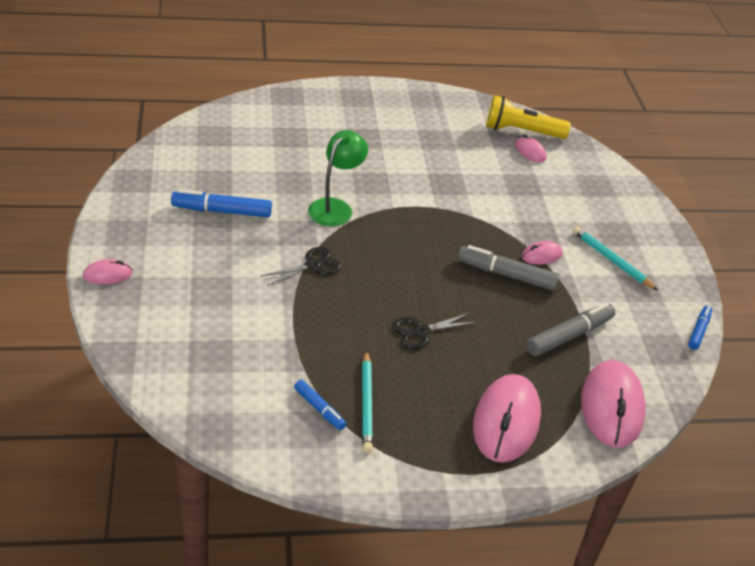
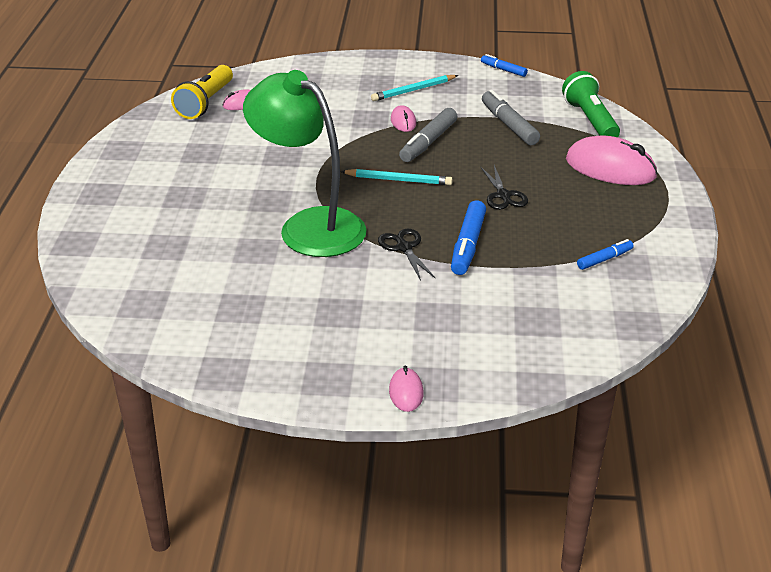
camera: 75 degrees left, 5 degrees down
(222, 211) = (301, 303): blue marker -> blue marker (468, 245)
(335, 207) = (309, 226): green lamp -> green lamp, size x1.72
(366, 404) = (596, 234): turquoise pencil -> turquoise pencil (399, 180)
(611, 407) = (590, 120): pink mouse -> green flashlight

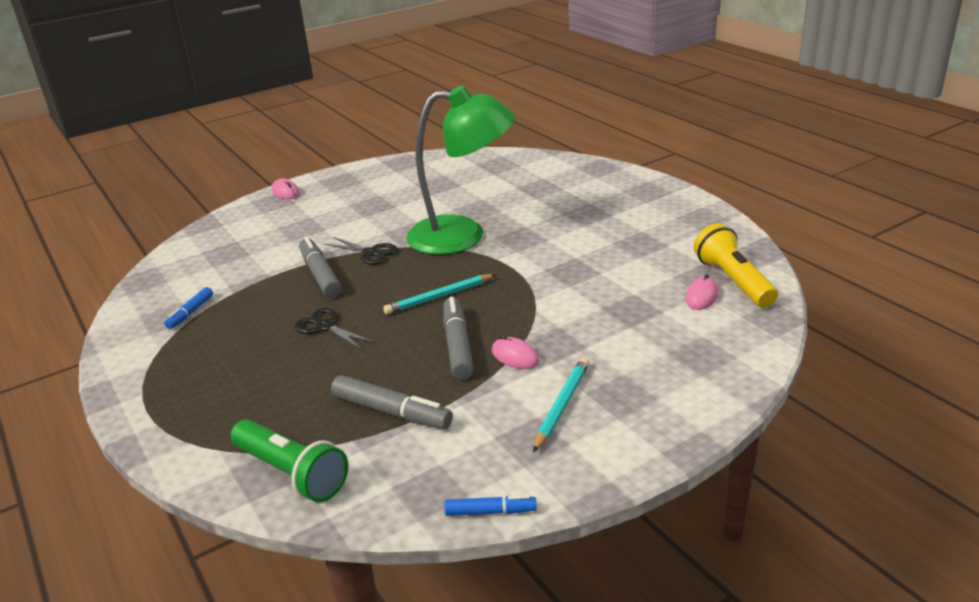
camera: 145 degrees right, 5 degrees down
(468, 245) = (320, 275): blue marker -> grey marker
(610, 168) = (227, 409): pink mouse -> none

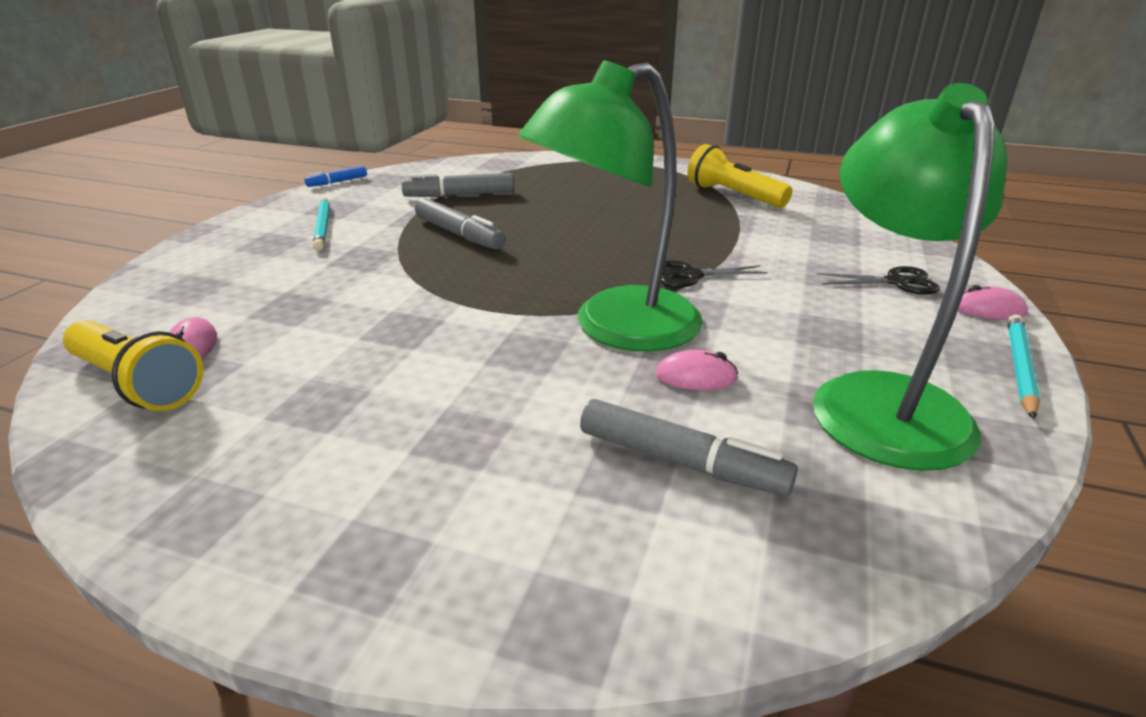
camera: 140 degrees right, 0 degrees up
(191, 312) = (733, 196): blue marker -> yellow flashlight
(292, 473) = (484, 167): green flashlight -> none
(320, 275) = (694, 243): grey marker -> grey marker (680, 461)
(325, 326) = (601, 216): black scissors -> black scissors (896, 282)
(412, 180) = (881, 399): none -> green lamp
(439, 297) = (535, 260): turquoise pencil -> turquoise pencil (1020, 367)
(515, 357) = (394, 241): pink mouse -> pink mouse (696, 376)

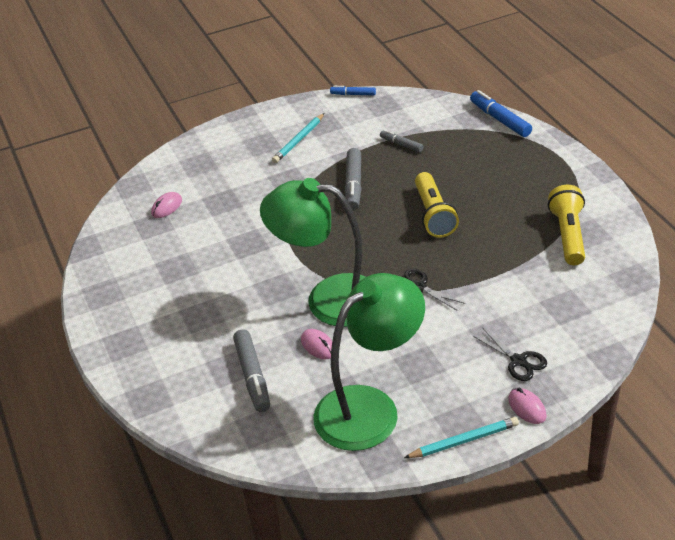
camera: 50 degrees right, 10 degrees up
(138, 383) = (134, 219): yellow flashlight -> yellow flashlight (434, 215)
(459, 195) = (401, 145): grey marker -> grey marker, size x0.59
(527, 158) = (500, 120): none -> blue marker

